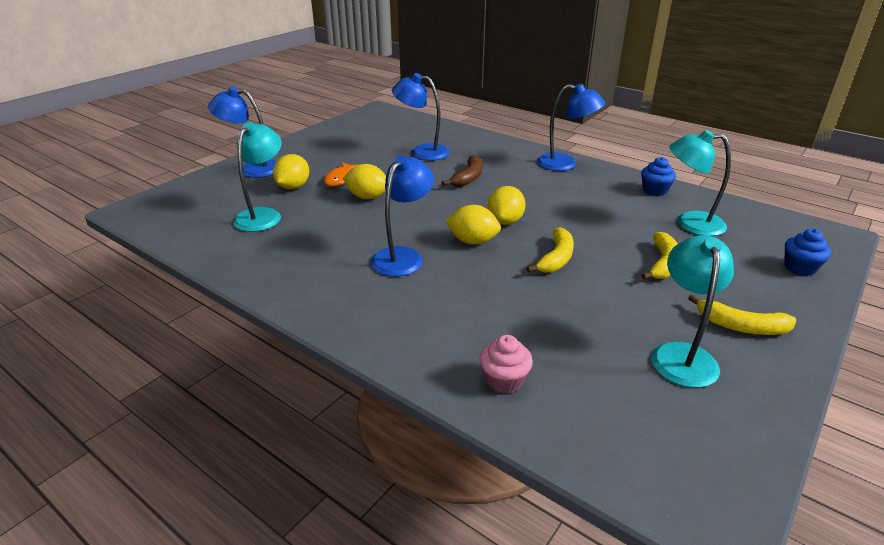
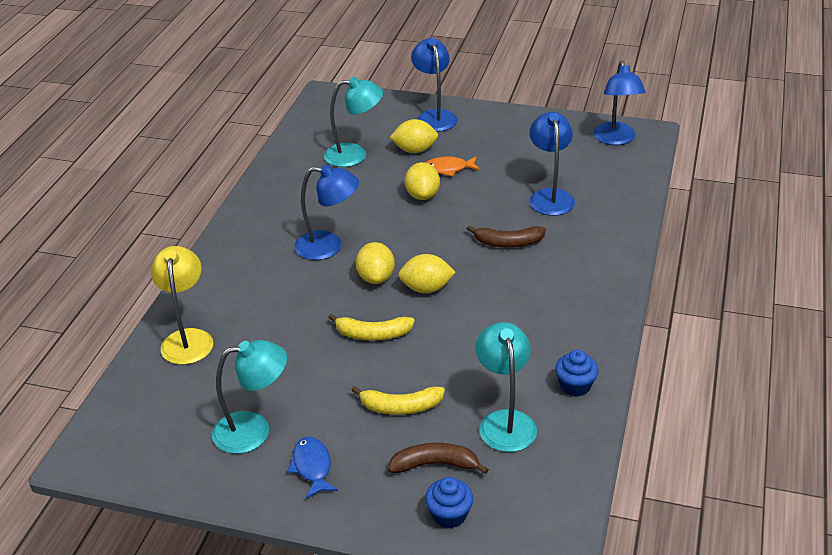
camera: 70 degrees right, 5 degrees up
(504, 380) = (187, 338): pink cupcake -> yellow lamp
(565, 164) = (599, 304): blue lamp -> blue lamp (616, 139)
(739, 262) = (435, 465): none -> brown banana
(741, 326) = (312, 467): yellow banana -> blue fish

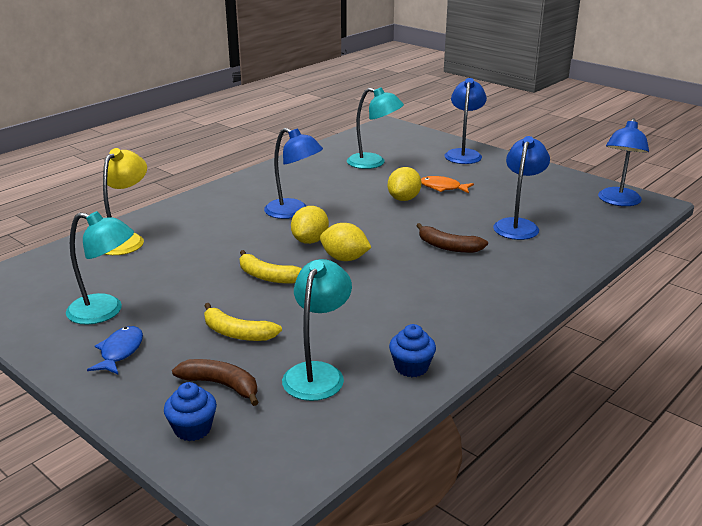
camera: 25 degrees right, 10 degrees down
(415, 150) = (426, 170): yellow lemon -> none

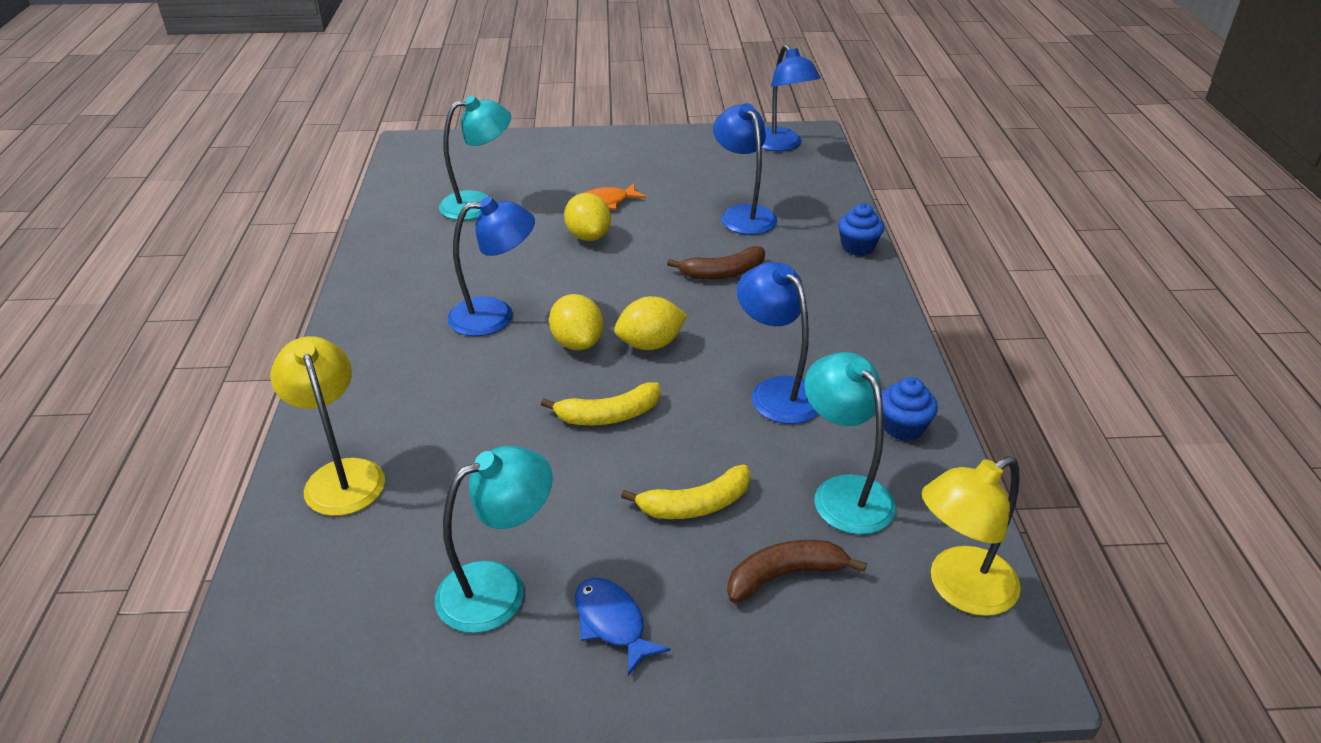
camera: 45 degrees left, 10 degrees up
(192, 429) = (843, 644): blue cupcake -> blue cupcake (857, 247)
(293, 451) = (959, 589): none -> yellow lamp
(463, 154) = (559, 149): blue lamp -> blue lamp (777, 391)

